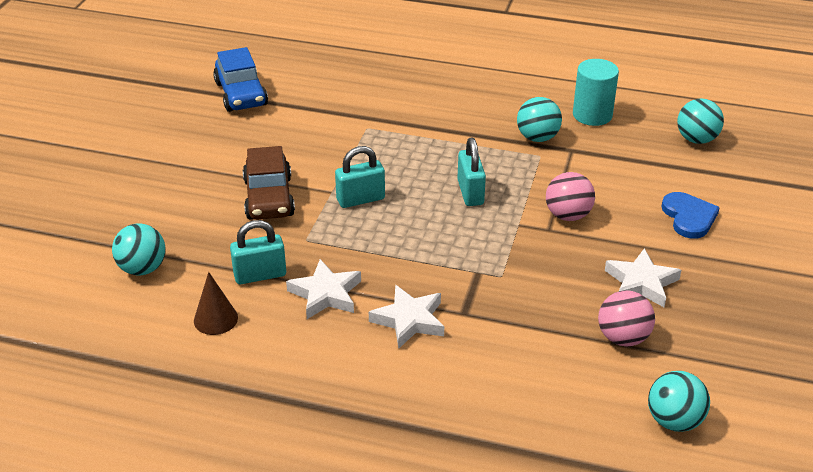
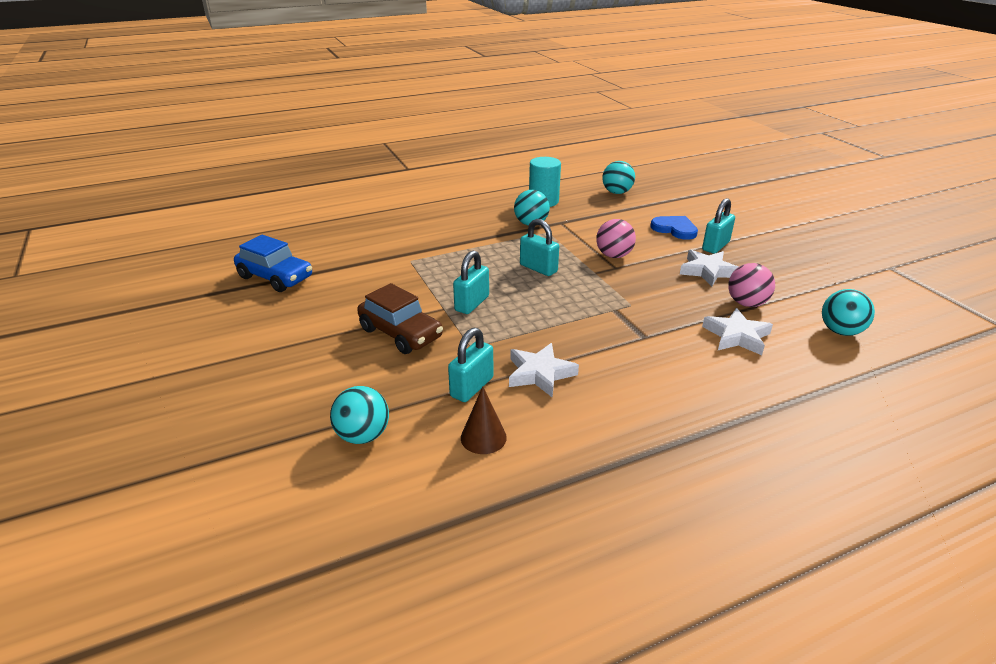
camera: 40 degrees left, 5 degrees down
(409, 320) = (620, 359): white star -> white star (736, 336)
(702, 260) = (715, 246): none -> turquoise padlock

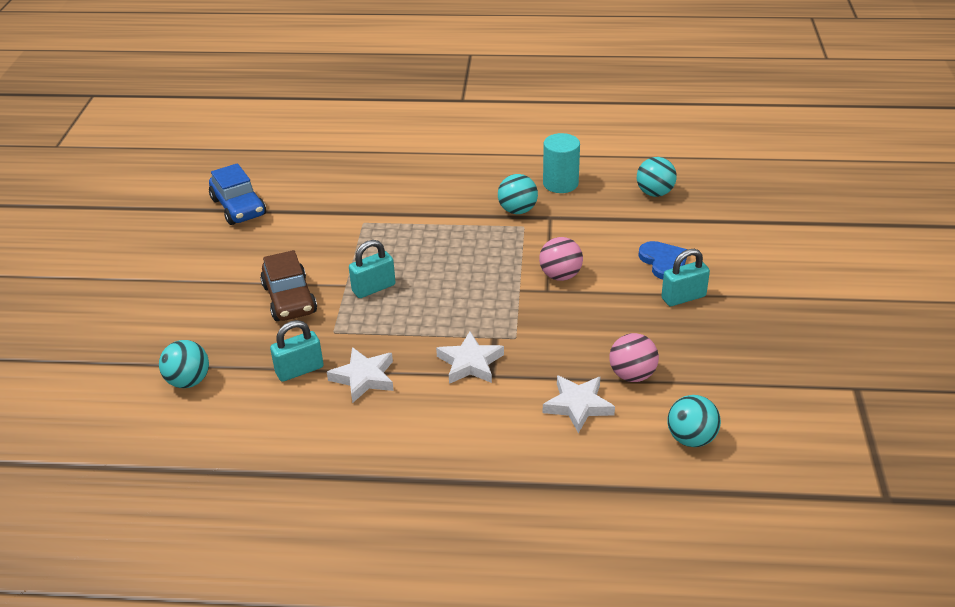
camera: 30 degrees right, 5 degrees up
(483, 437) = (269, 416): brown cone -> none
(538, 268) = (470, 268): turquoise padlock -> none
(707, 271) = (636, 325): white star -> white star (470, 363)

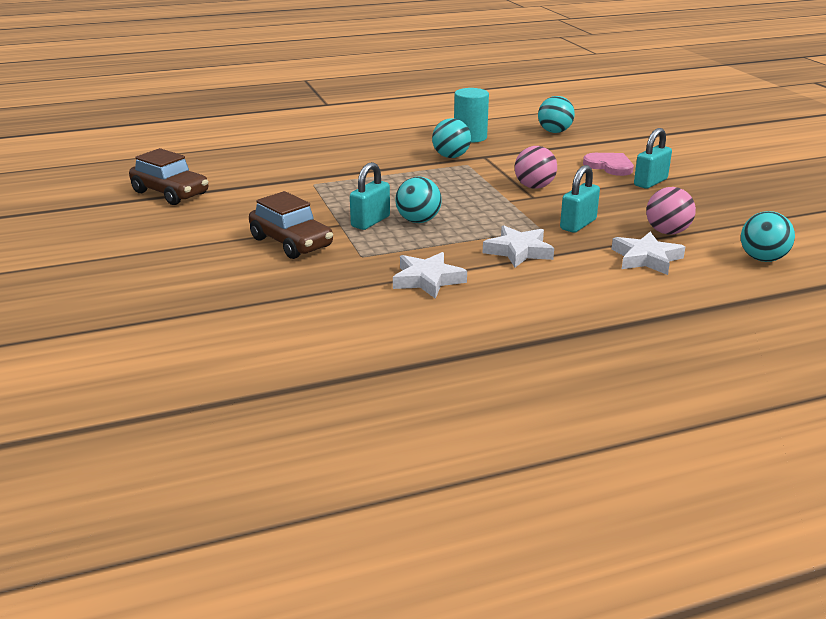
camera: 25 degrees left, 10 degrees down
(189, 381) = (238, 319): turquoise ball -> turquoise ball (418, 221)
(238, 207) = (170, 193): blue car -> brown car
(299, 370) = (355, 287): turquoise padlock -> turquoise padlock (578, 224)
(663, 262) = (609, 166): blue heart -> pink heart

